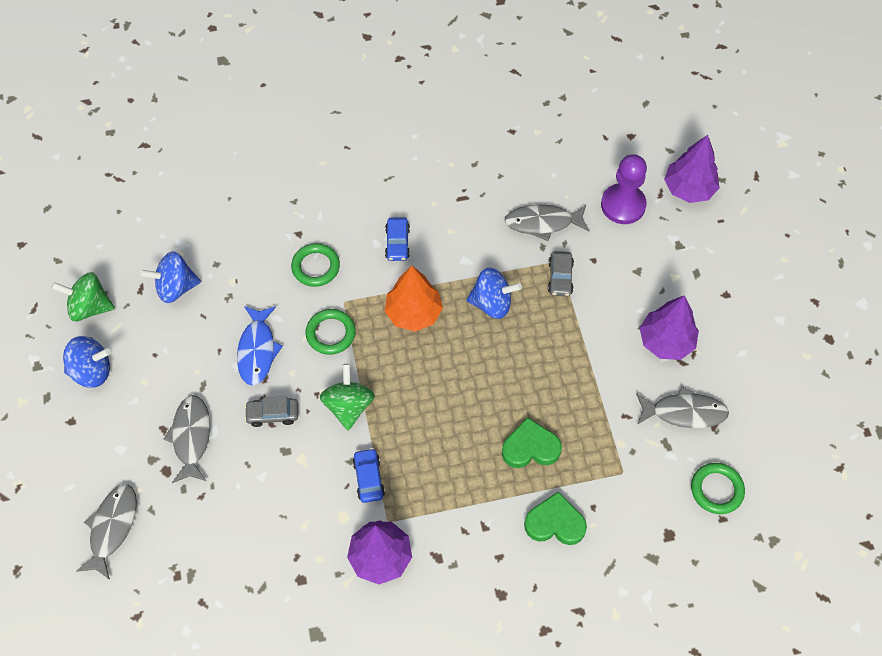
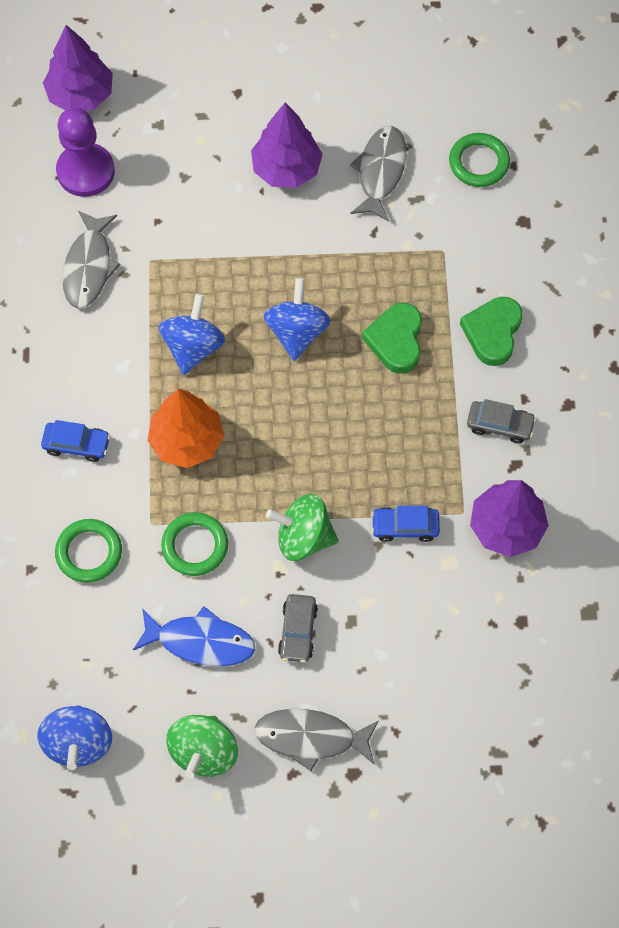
camera: 80 degrees left, 5 degrees up
(89, 307) = (83, 866): green spinning top -> green spinning top (204, 752)
(92, 371) = (187, 866): blue spinning top -> blue spinning top (297, 332)
(112, 528) = (421, 848): grey fish -> none
(560, 278) = (174, 263): grey car -> grey car (499, 425)

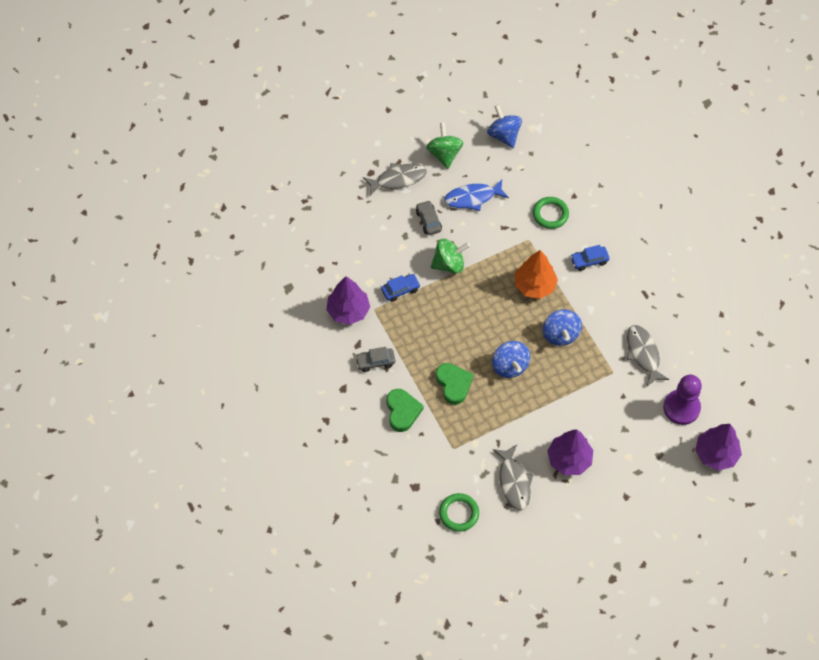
camera: 155 degrees right, 5 degrees down
(195, 546) = (500, 238): green ring -> none

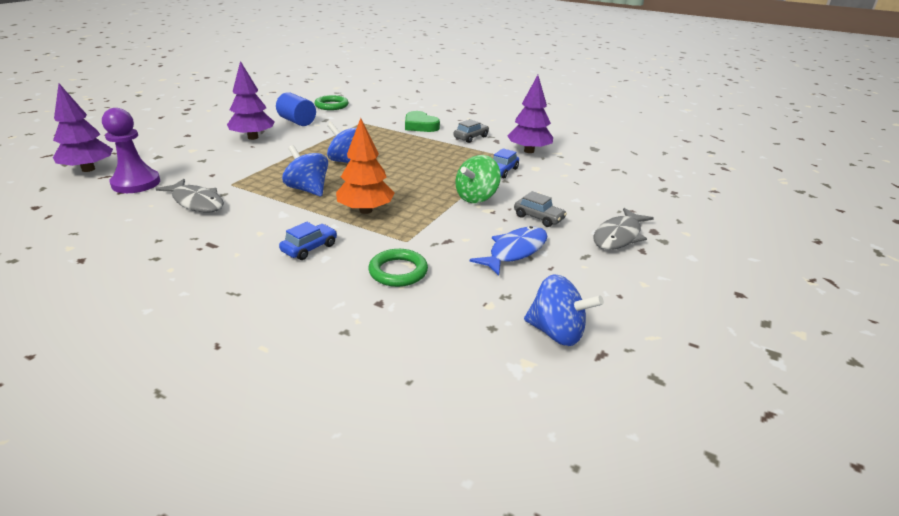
camera: 145 degrees right, 30 degrees down
(444, 154) = (604, 277): green spinning top -> none
(453, 384) = (391, 143): green heart -> none
(514, 482) = (297, 121): grey fish -> blue cylinder

